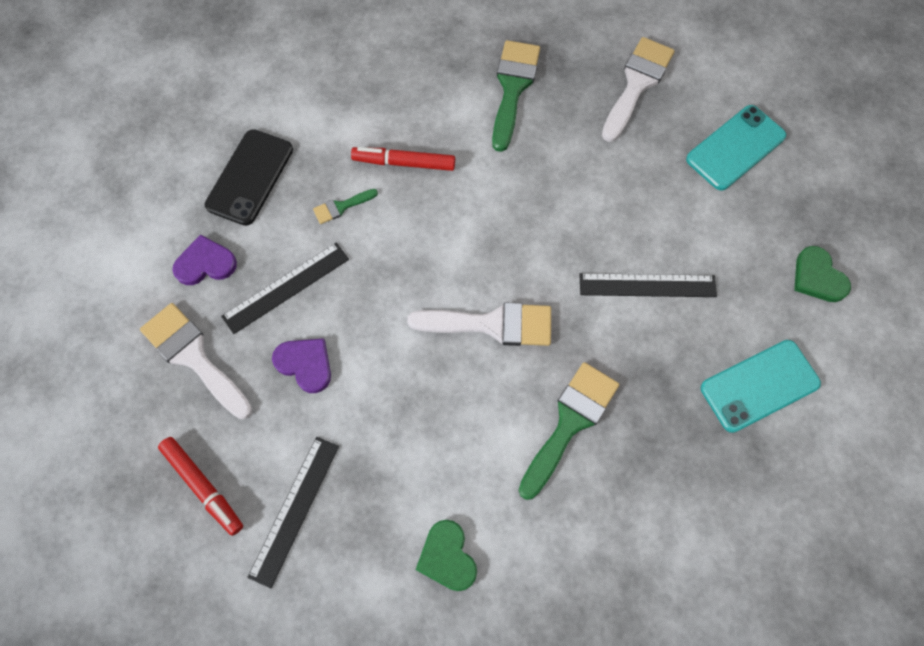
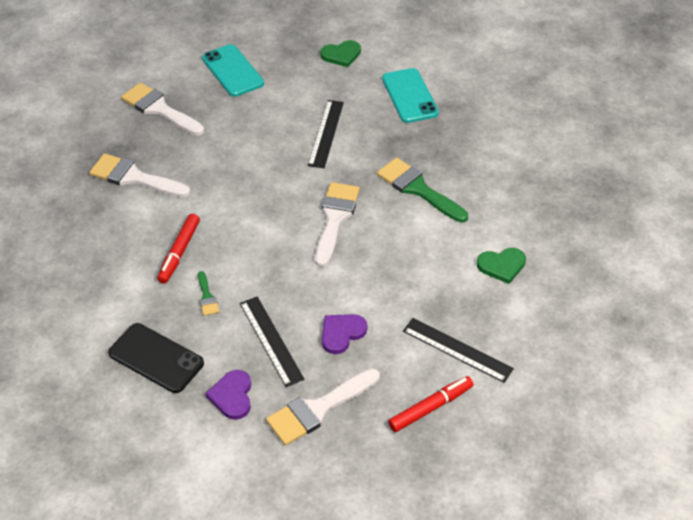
camera: 80 degrees left, 20 degrees down
(512, 88) = (134, 177): green brush -> white brush

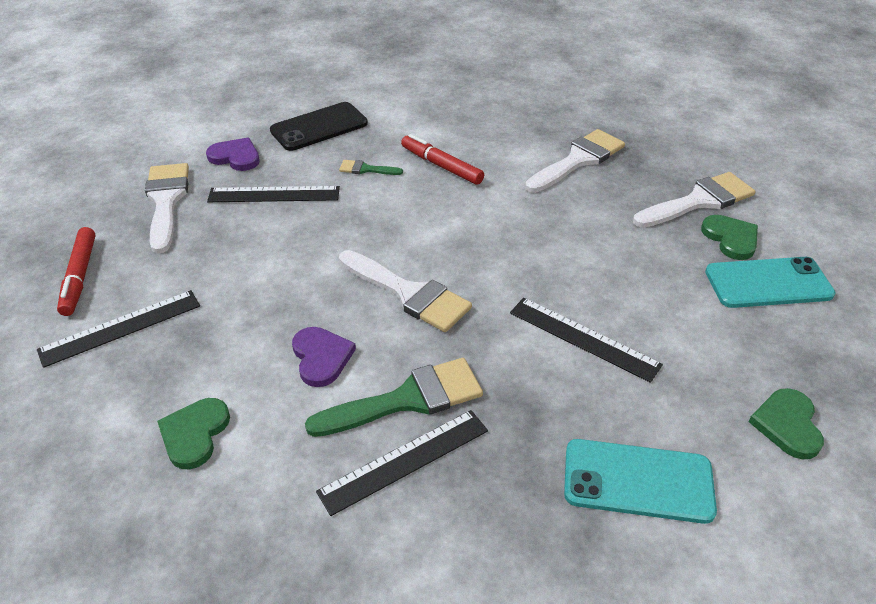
camera: 115 degrees right, 5 degrees down
(195, 90) = (731, 238): none -> green heart
(341, 333) = (235, 244): purple heart -> purple heart (321, 357)
(456, 176) = (404, 460): none -> black ruler

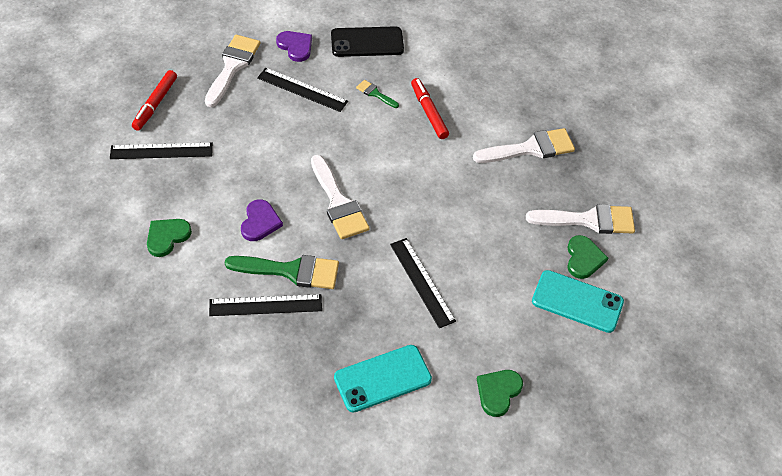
camera: 25 degrees right, 10 degrees up
(638, 481) = (382, 378): turquoise phone -> turquoise phone turned 60 degrees counterclockwise

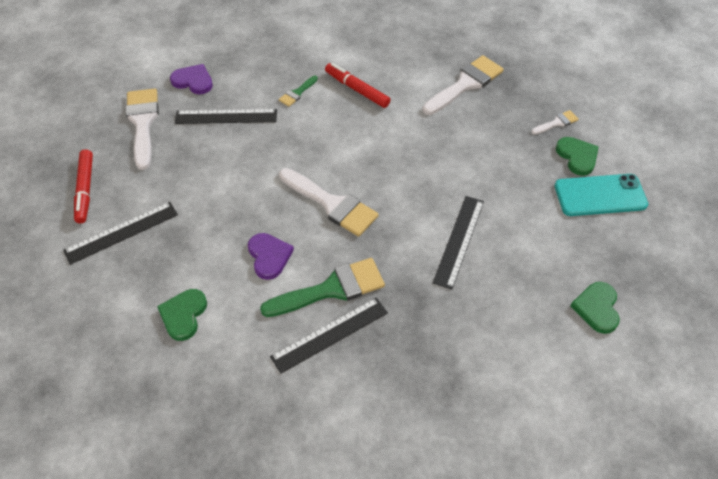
camera: 25 degrees left, 0 degrees up
(367, 42) = (258, 52): black phone -> none
(375, 94) = (297, 93): green brush -> green brush turned 60 degrees counterclockwise
(382, 378) = (489, 349): turquoise phone -> none
(422, 282) = (459, 241): black ruler -> black ruler turned 75 degrees clockwise
(588, 220) = (556, 123): white brush -> white brush, size x0.49

